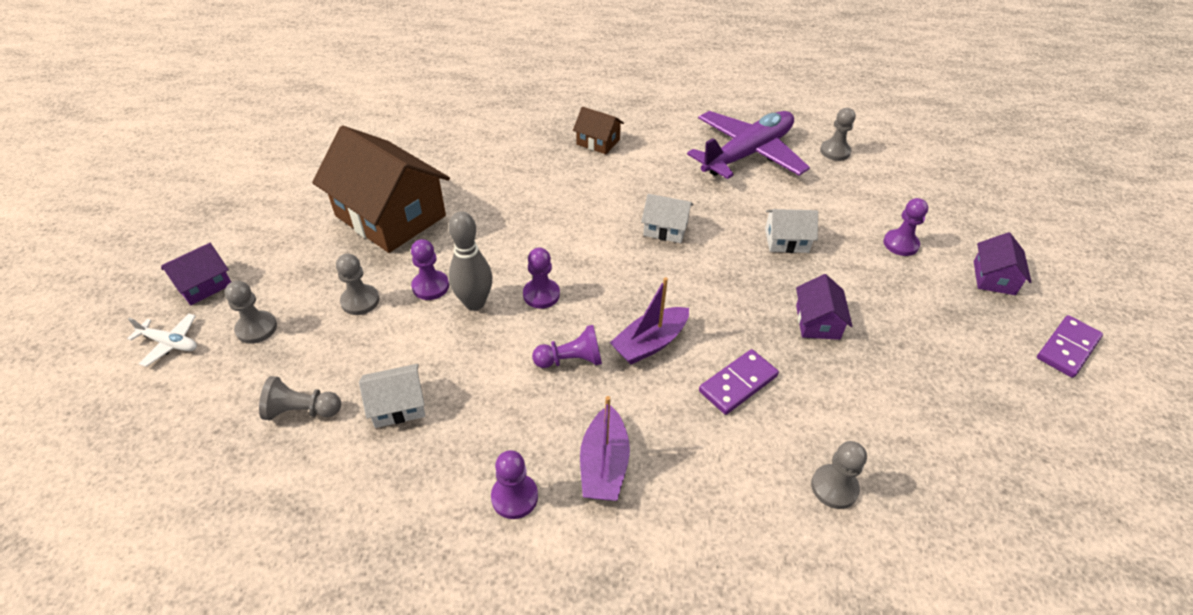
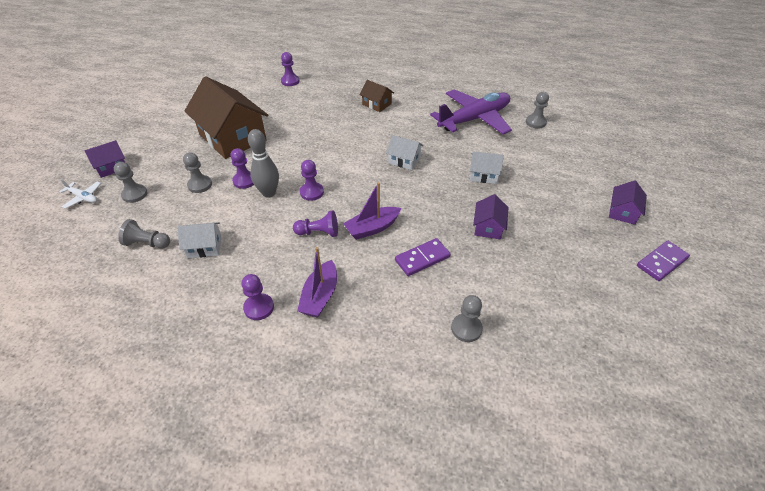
camera: 10 degrees right, 0 degrees up
(900, 244) = (562, 184): purple pawn -> purple pawn (290, 81)

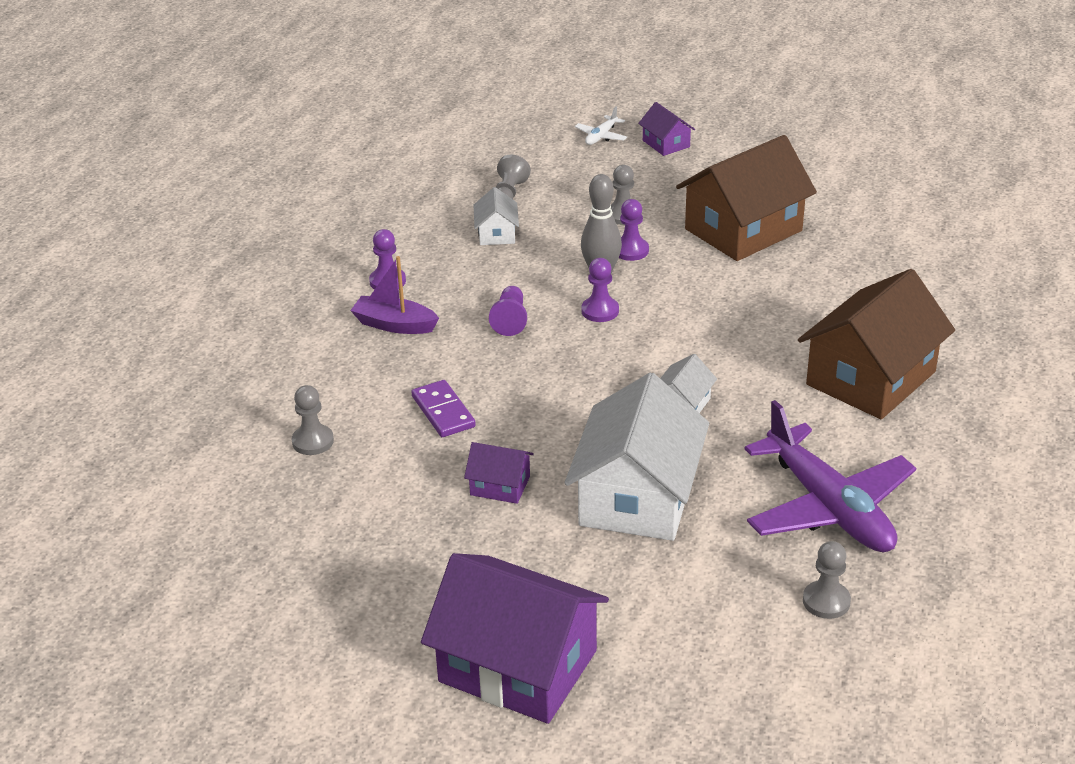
camera: 95 degrees right, 10 degrees down
(134, 194) = (605, 170): grey pawn -> none
(290, 81) = (941, 273): purple pawn -> none
(372, 228) = (513, 367): purple boat -> none
(376, 104) = (870, 378): brown house -> brown house, size x2.19
(483, 175) = (637, 497): white house -> white house, size x2.19
(623, 212) = (518, 666): purple house -> purple house, size x2.19
(662, 262) = (385, 681): purple domino -> none

